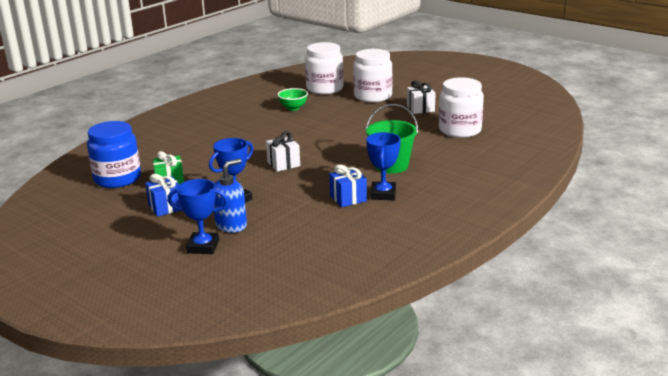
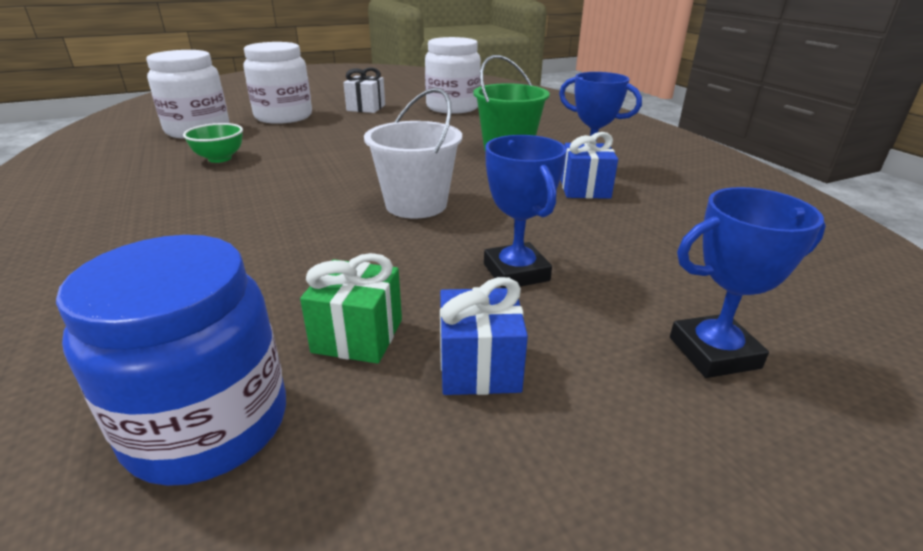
camera: 65 degrees left, 5 degrees up
(203, 247) = (713, 352): blue trophy -> blue trophy turned 45 degrees clockwise
(231, 225) = (626, 298): blue soap dispenser -> none
(283, 164) = (416, 205): white gift -> white bucket

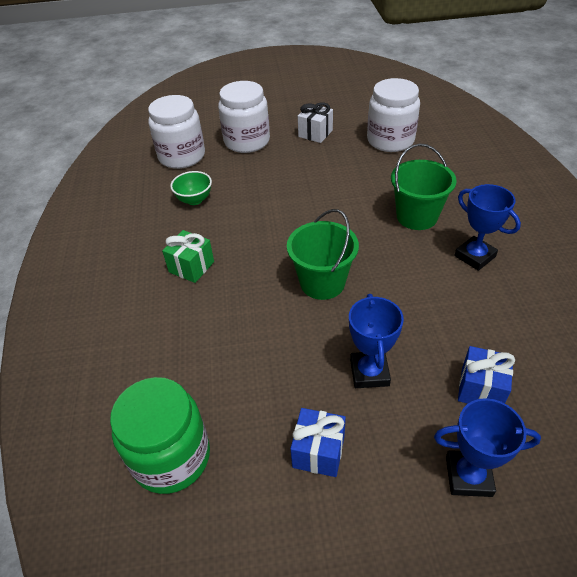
camera: 20 degrees right, 15 degrees up
(208, 425) = (171, 457): blue jar -> green jar
(358, 336) = (256, 409): green gift -> green gift (191, 267)
(416, 205) = (322, 283): white bucket -> green bucket
(585, 189) = (459, 284): blue gift -> blue gift (481, 389)

